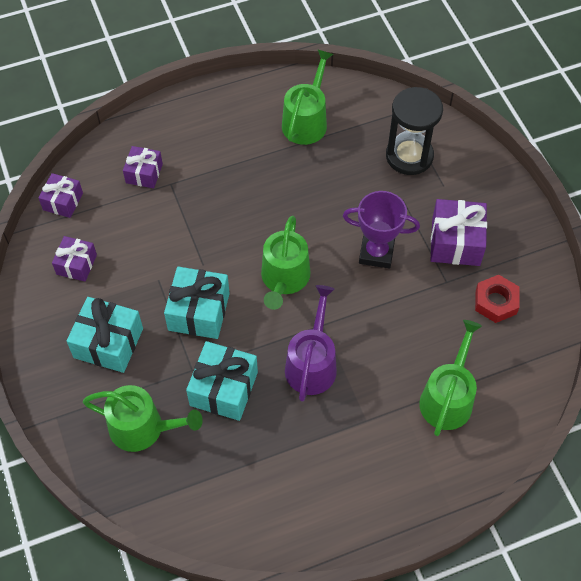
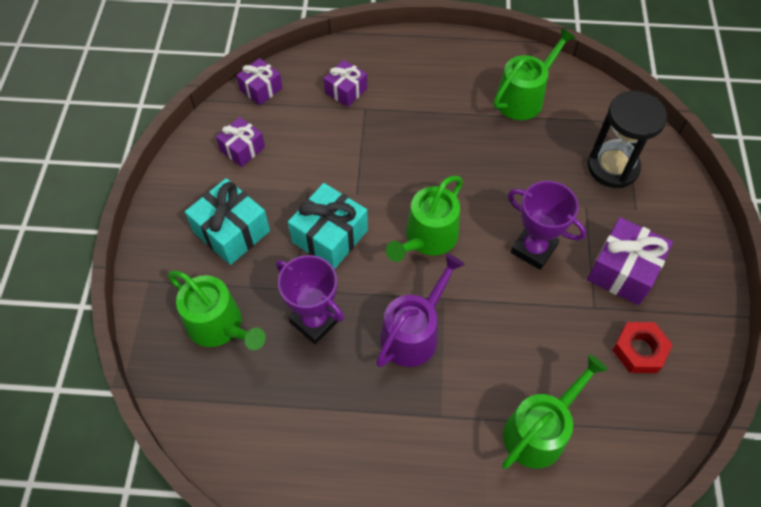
camera: 25 degrees right, 0 degrees up
(224, 389) = (315, 321): turquoise gift -> purple trophy

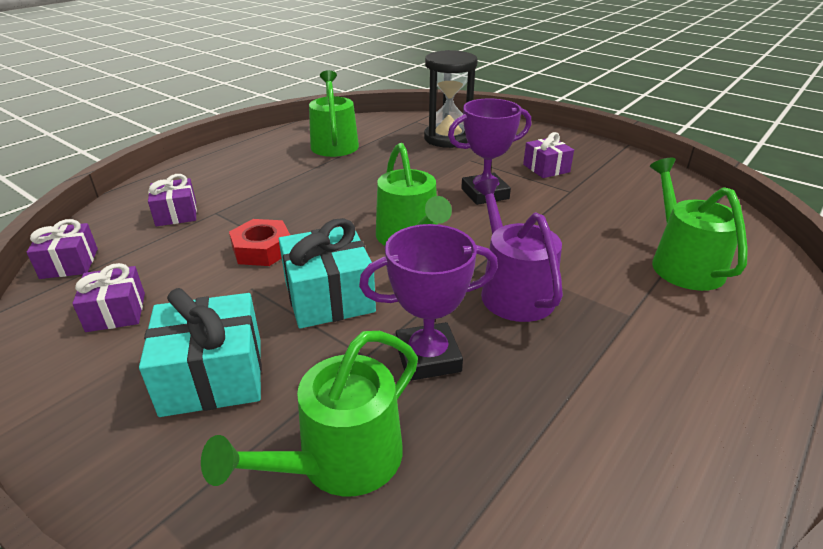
camera: 55 degrees left, 25 degrees down
(219, 325) = (340, 460): green watering can -> green watering can turned 150 degrees clockwise
(623, 270) = (546, 168): purple gift -> purple gift, size x0.63
(639, 350) = (627, 189): red nut -> red nut (262, 249)

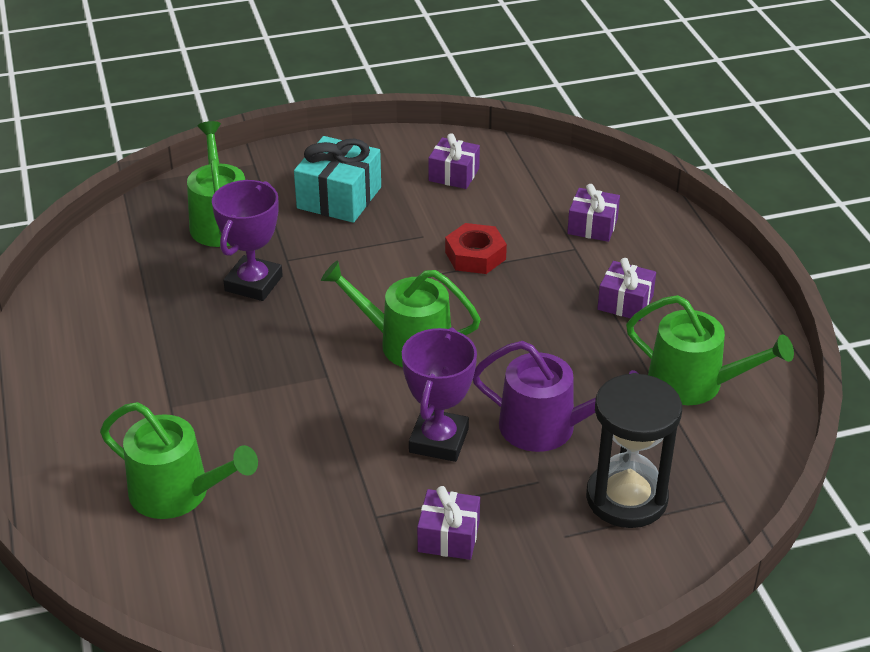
camera: 125 degrees right, 5 degrees up
(69, 263) = (549, 164): purple gift -> purple gift (625, 302)
(329, 296) = (369, 267): turquoise gift -> none
(513, 291) = (269, 361): purple watering can -> purple watering can (547, 427)

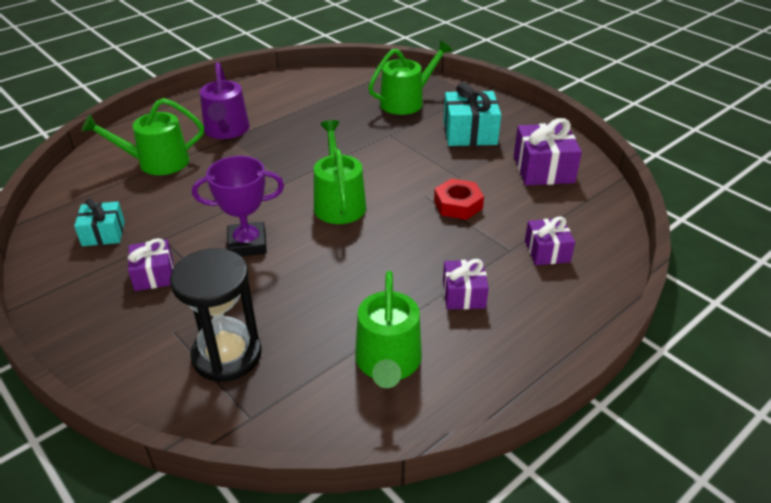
camera: 65 degrees right, 0 degrees up
(178, 493) = (157, 162): green watering can -> green watering can turned 75 degrees clockwise
(253, 283) = (356, 130): purple trophy -> none
(324, 575) = (103, 233): none -> turquoise gift
(454, 174) = (543, 169): purple gift -> purple gift, size x1.60
(547, 427) = (287, 291): purple watering can -> purple watering can (226, 130)

